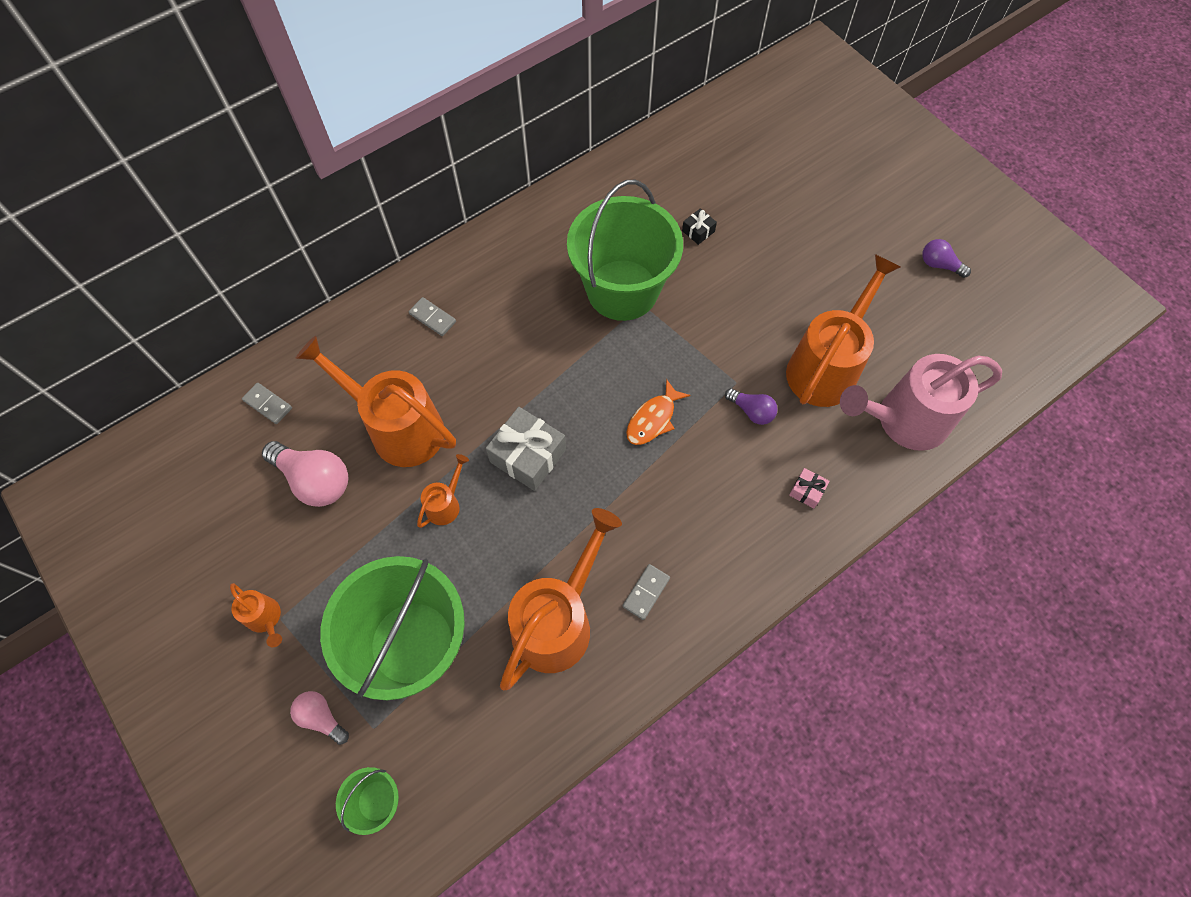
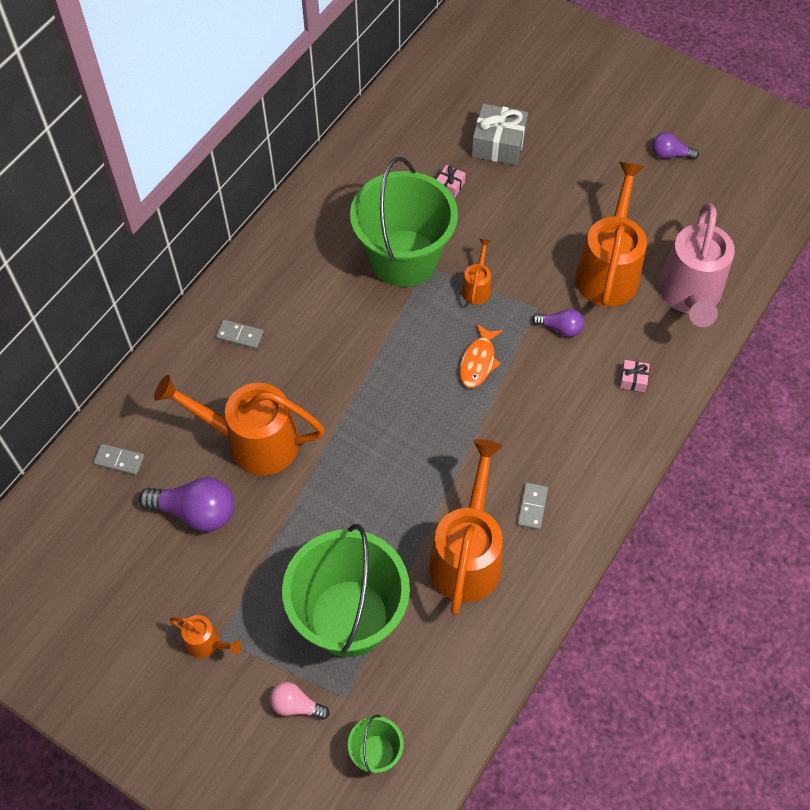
camera: 20 degrees left, 5 degrees down
(315, 480) = (196, 512): pink light bulb -> purple light bulb
(446, 503) = (326, 492): orange watering can -> orange watering can (477, 287)
(528, 455) = (381, 428): grey gift -> grey gift (498, 144)
(698, 231) = (450, 186): black gift -> pink gift
(902, 421) = (689, 296): pink watering can -> pink watering can turned 45 degrees counterclockwise

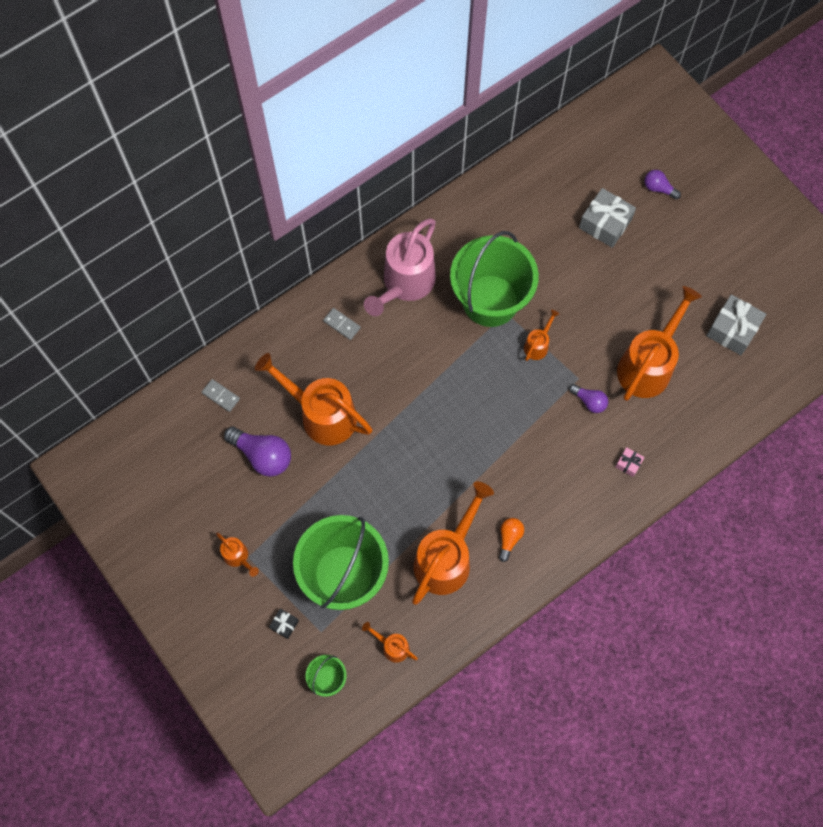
camera: 20 degrees right, 10 degrees up
(296, 705) = (284, 624): pink light bulb -> black gift
(442, 683) = (392, 646): none -> orange watering can
(450, 186) = (551, 249): pink gift -> none
(478, 362) = (514, 408): orange fish -> none
(532, 507) = (509, 538): grey domino -> orange light bulb
(670, 154) = (743, 279): purple light bulb -> purple light bulb (658, 188)
(683, 207) = (732, 330): none -> grey gift
(689, 296) = (704, 409): pink watering can -> pink watering can (405, 284)

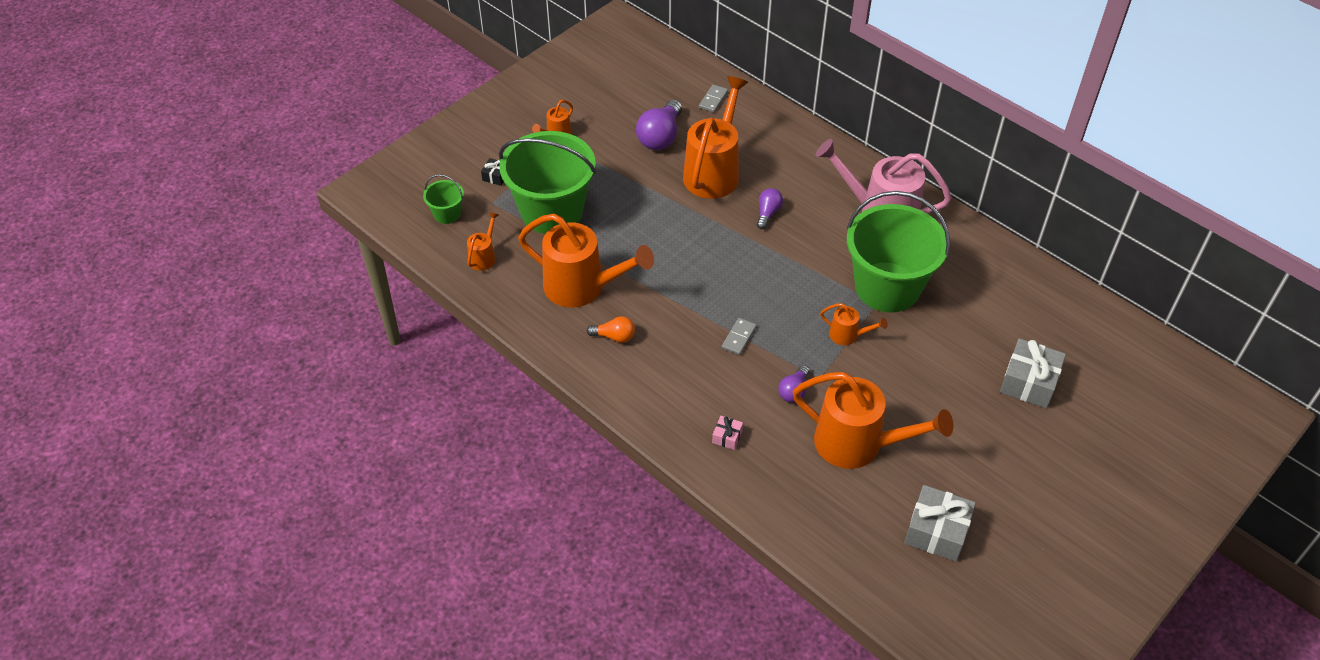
camera: 80 degrees right, 20 degrees down
(342, 324) = (816, 172): grey domino -> grey domino (738, 337)
(658, 188) = (1102, 432): purple light bulb -> purple light bulb (768, 213)

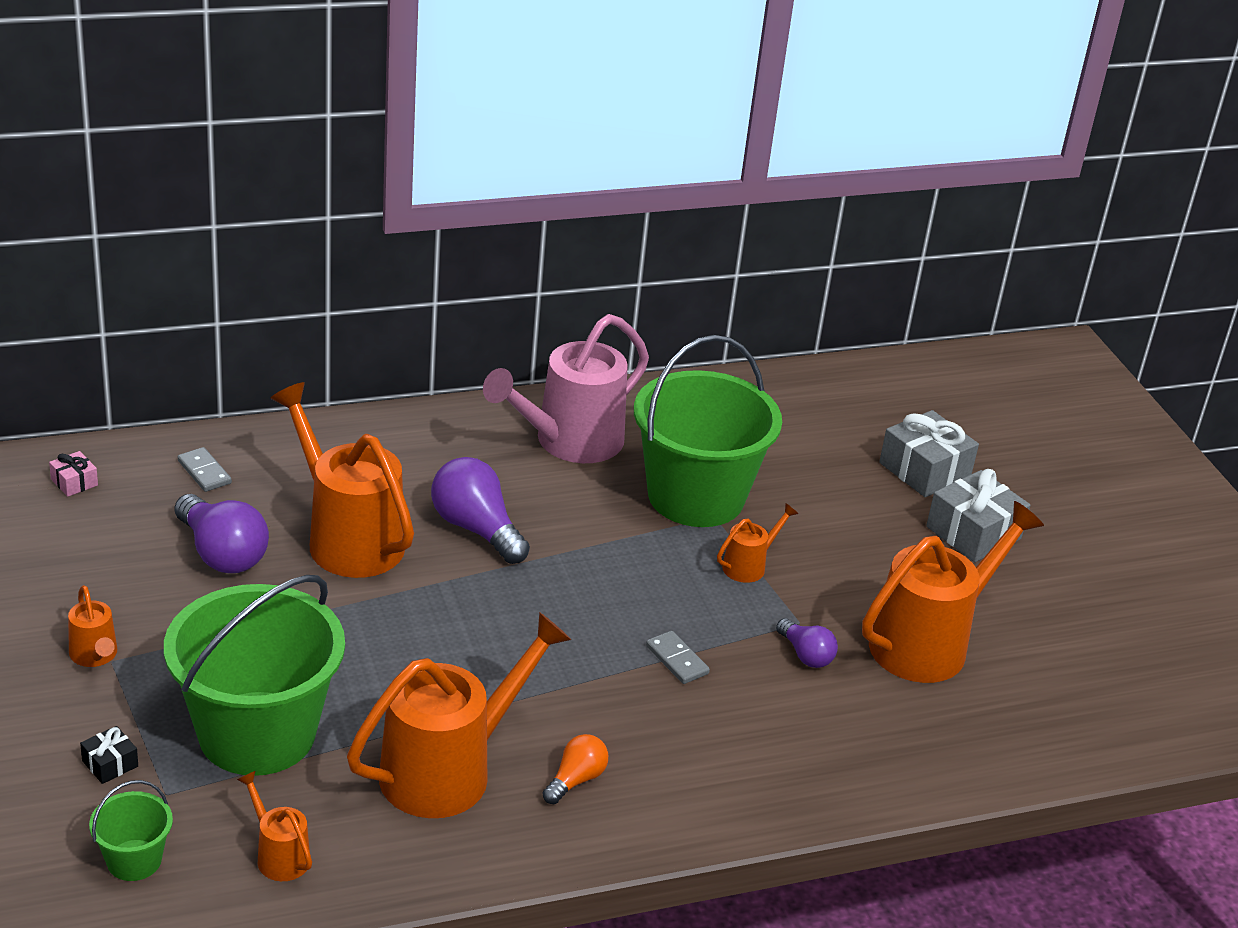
camera: 65 degrees left, 15 degrees down
(727, 437) = (840, 751): pink gift -> pink gift (74, 482)
(768, 213) = (476, 529): purple light bulb -> purple light bulb, size x1.76
(936, 531) = (1096, 645): grey gift -> grey gift (973, 533)

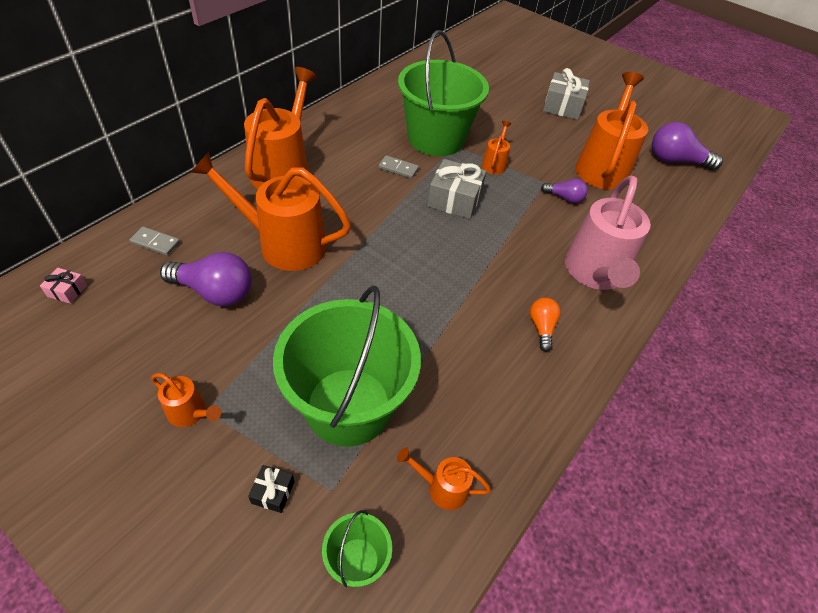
camera: 35 degrees left, 15 degrees up
(449, 769) = (476, 361): orange watering can -> orange watering can (284, 169)
(476, 529) = (349, 205): purple light bulb -> purple light bulb (675, 161)
(568, 442) = (349, 136): pink watering can -> pink watering can (595, 274)
(677, 660) = (515, 230): grey domino -> grey domino (398, 168)
(924, 470) = (514, 85): grey gift -> grey gift (454, 199)

